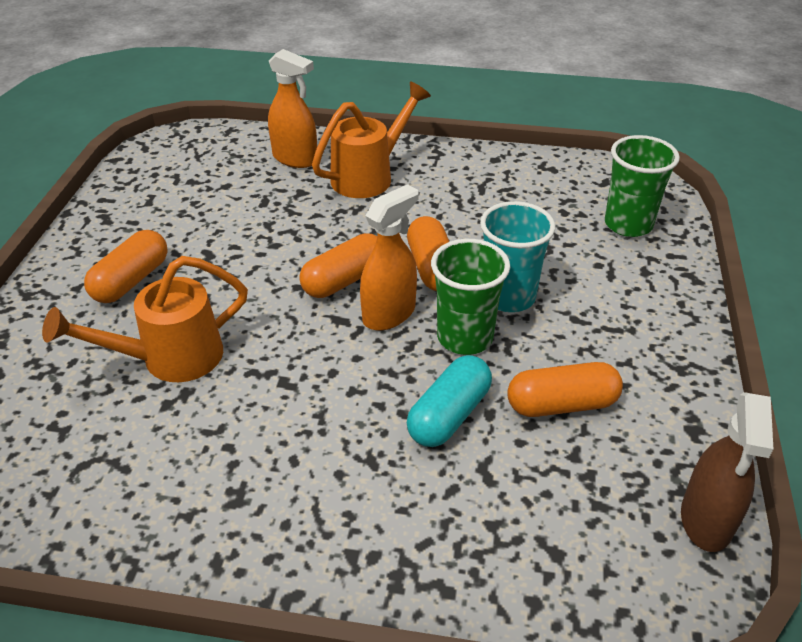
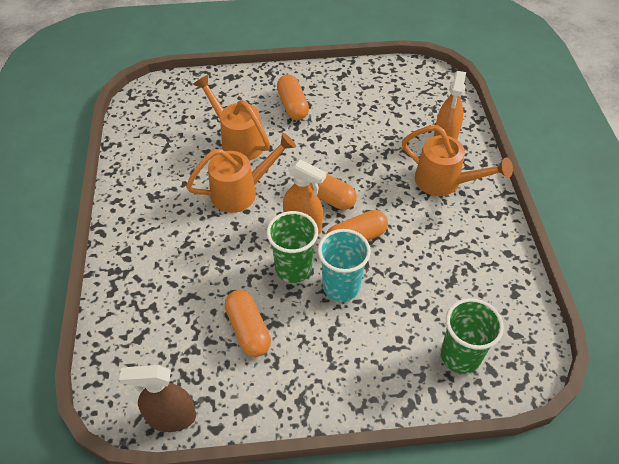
camera: 75 degrees right, 10 degrees up
(131, 280) = (292, 105): orange capsule -> orange capsule turned 60 degrees clockwise
(289, 372) = (241, 192): none -> orange watering can
(449, 415) = (226, 272): turquoise capsule -> none

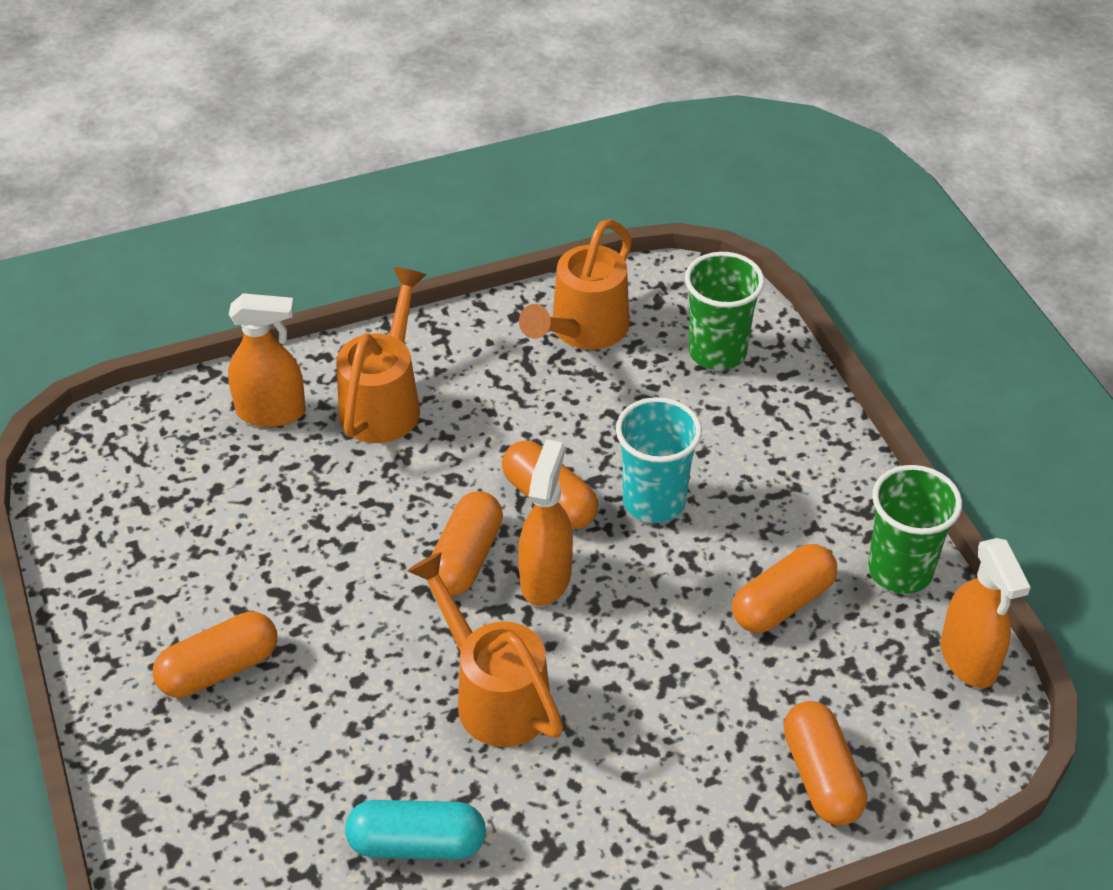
camera: 105 degrees left, 5 degrees down
(135, 312) = (821, 776): none -> orange capsule
(171, 417) = (968, 659): brown spray bottle -> orange spray bottle
(178, 153) = (417, 843): none -> turquoise capsule
(238, 141) = (353, 741): orange watering can -> orange watering can (583, 330)
(293, 268) = (642, 571): green cup -> green cup (900, 570)

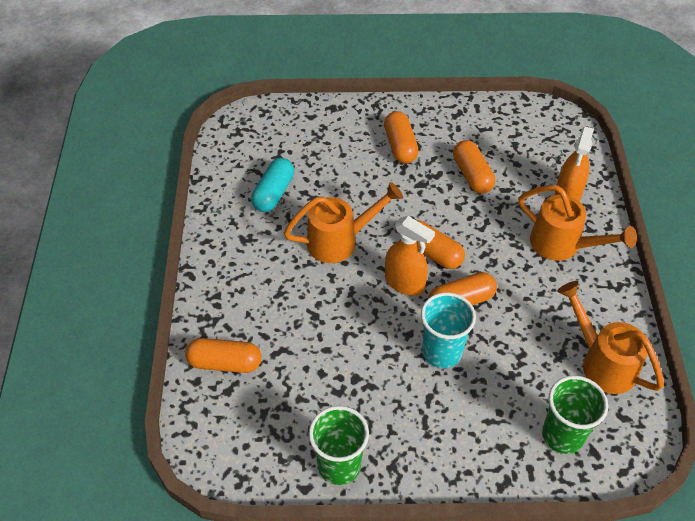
camera: 110 degrees right, 5 degrees up
(782, 603) = (342, 390): orange capsule -> orange capsule (472, 175)
(968, 659) = (260, 473): orange spray bottle -> none

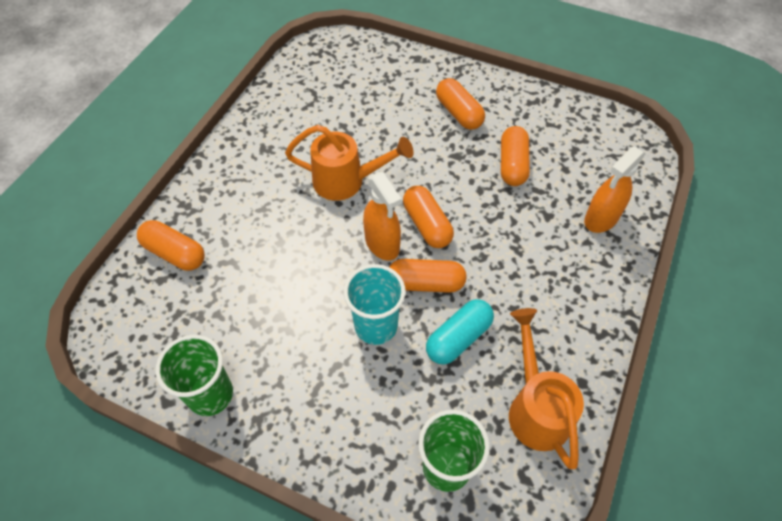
camera: 25 degrees right, 5 degrees up
(273, 193) = (315, 116): turquoise capsule -> turquoise capsule (458, 338)
(400, 146) = (458, 113): orange capsule -> orange capsule turned 45 degrees counterclockwise
(562, 245) = (565, 268): orange watering can -> none

